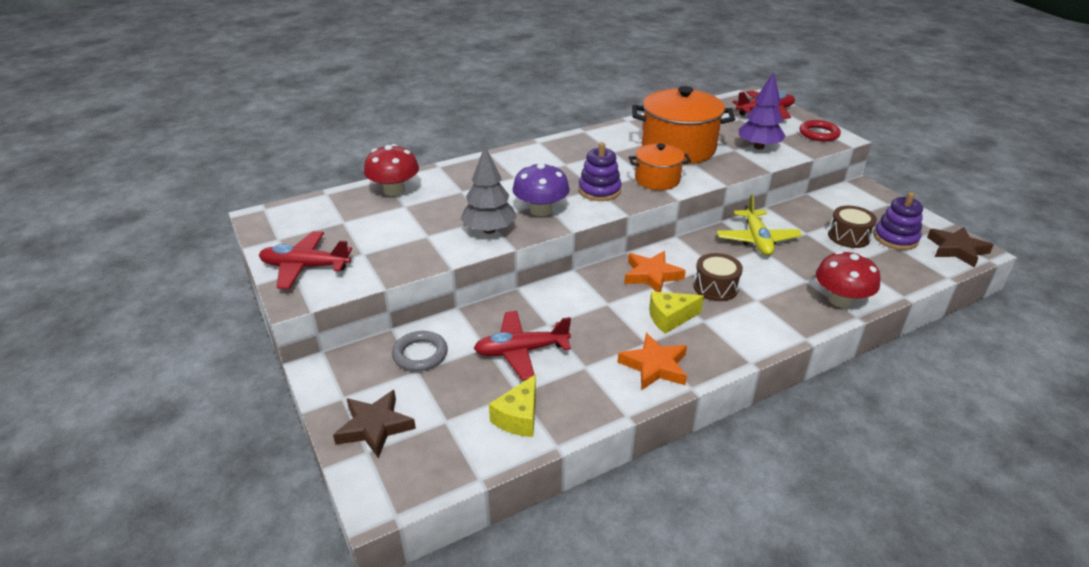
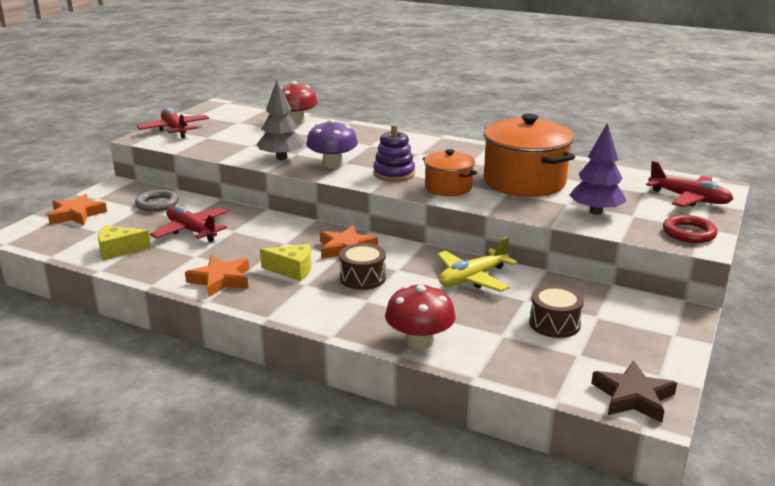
camera: 55 degrees right, 10 degrees down
(375, 427) = (76, 214): brown star -> orange star
(670, 318) = (292, 270): yellow cheese -> yellow cheese turned 150 degrees clockwise
(895, 238) = (595, 352): purple stacking toy -> none

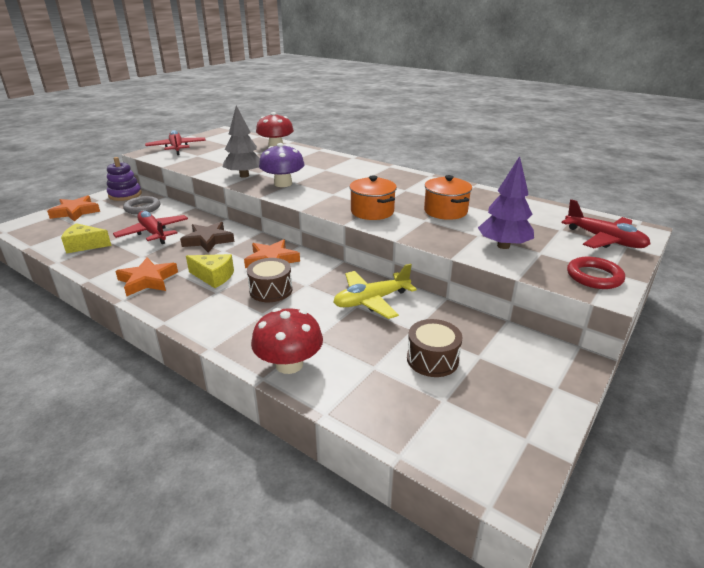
camera: 10 degrees right, 5 degrees up
(394, 174) = (331, 195): purple stacking toy -> purple stacking toy (125, 195)
(524, 182) = (445, 211): orange pot -> orange pot, size x0.57
(633, 397) = (487, 464): brown star -> brown star (208, 240)

